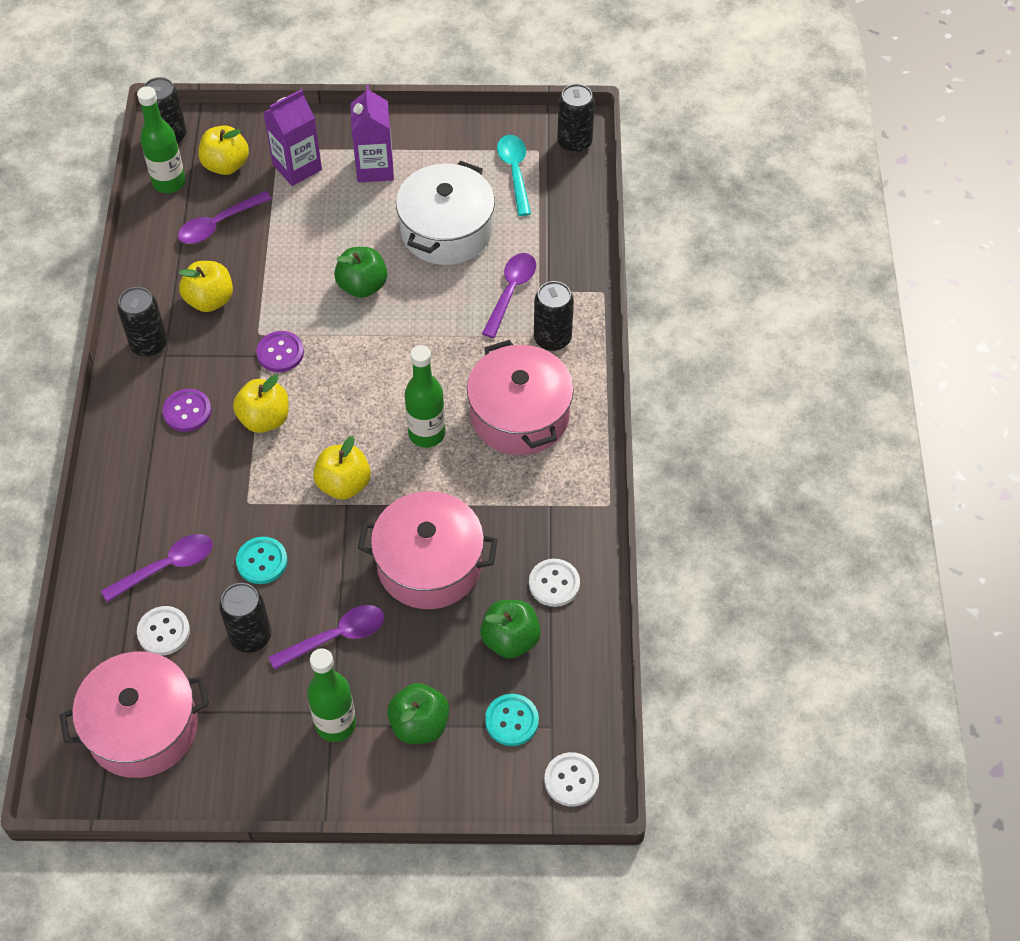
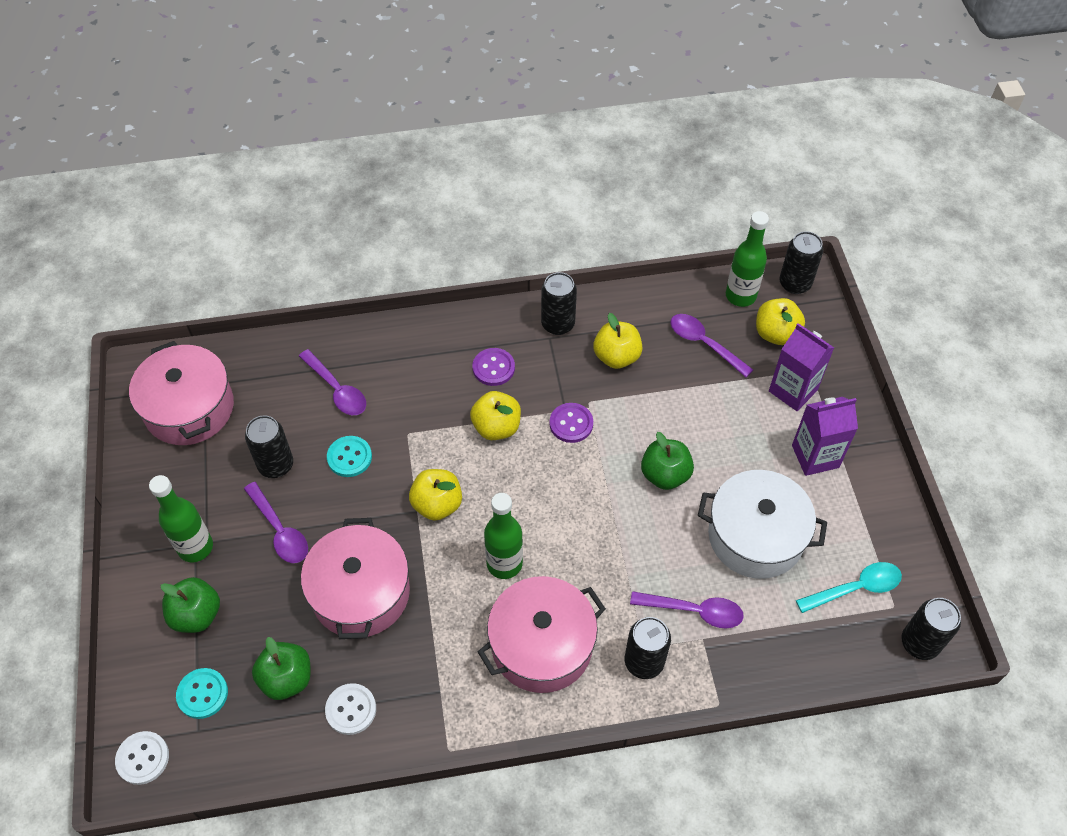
camera: 80 degrees right, 0 degrees up
(163, 632) = (276, 402): white button -> none

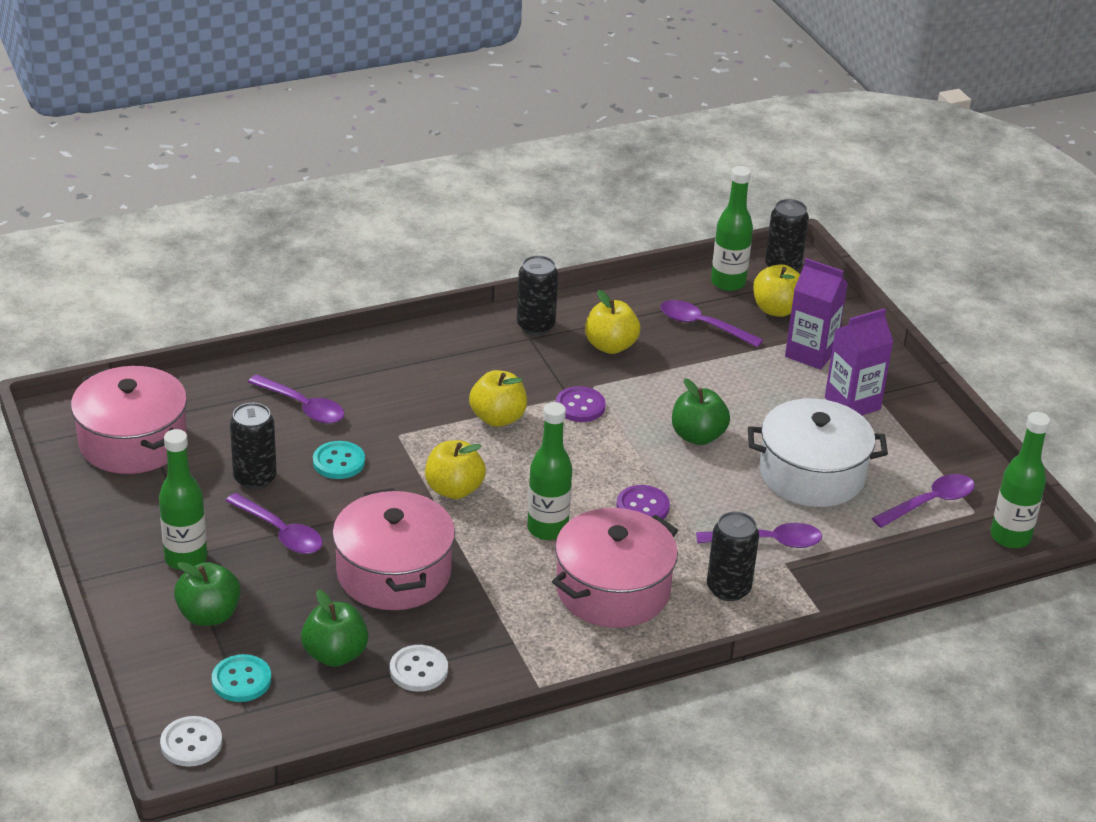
camera: 15 degrees left, 20 degrees down
(493, 368) = (476, 369): purple button -> purple button (642, 507)
(855, 588) = (930, 502): turquoise spoon -> purple spoon
(919, 643) = (1010, 537): black can -> green bottle

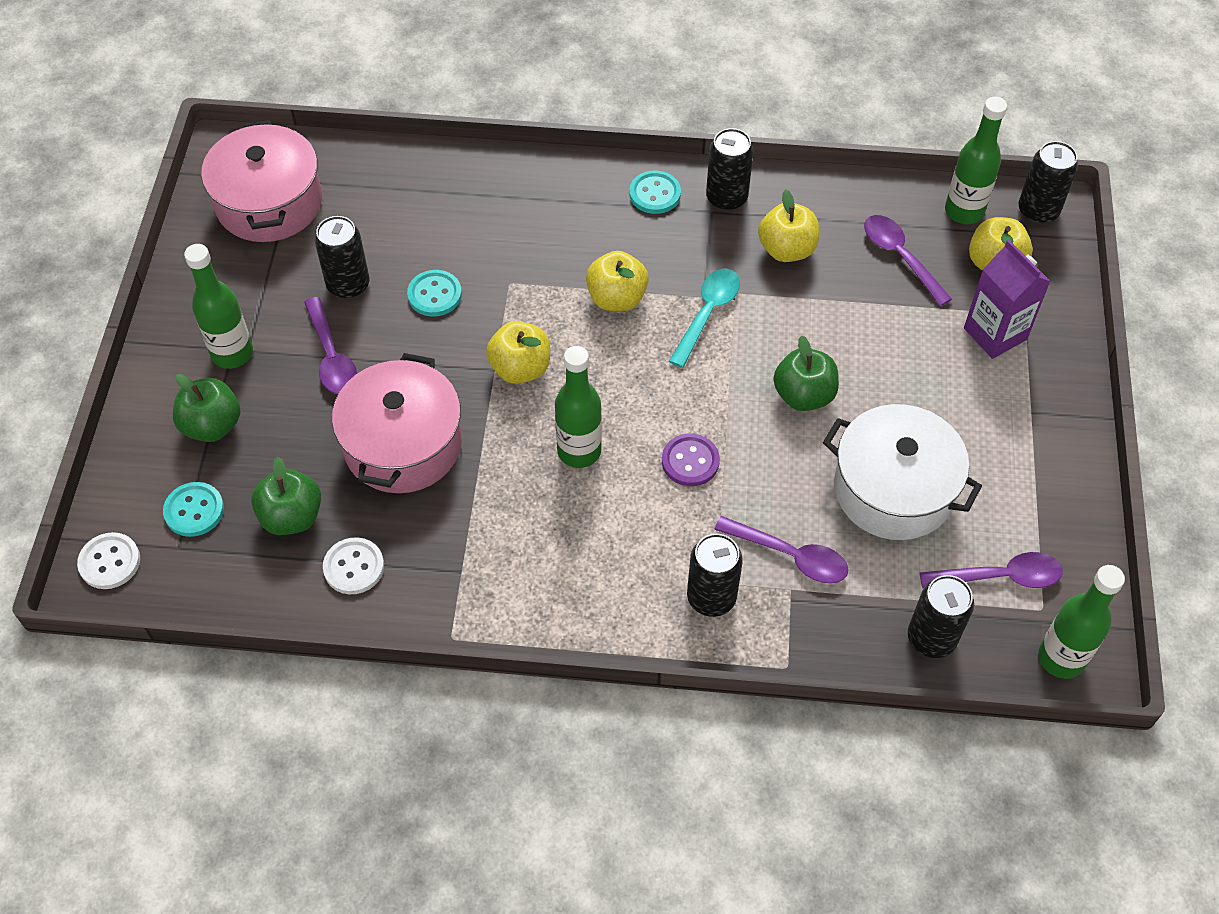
camera: 30 degrees right, 20 degrees up
(303, 407) = (443, 218): purple spoon -> none
(474, 339) = (655, 194): none -> turquoise button
(580, 406) = (707, 313): purple button -> turquoise spoon
(613, 590) = (595, 550): pink pot -> none
(852, 403) = (998, 415): purple carton -> none
(911, 557) = (931, 638): none -> black can

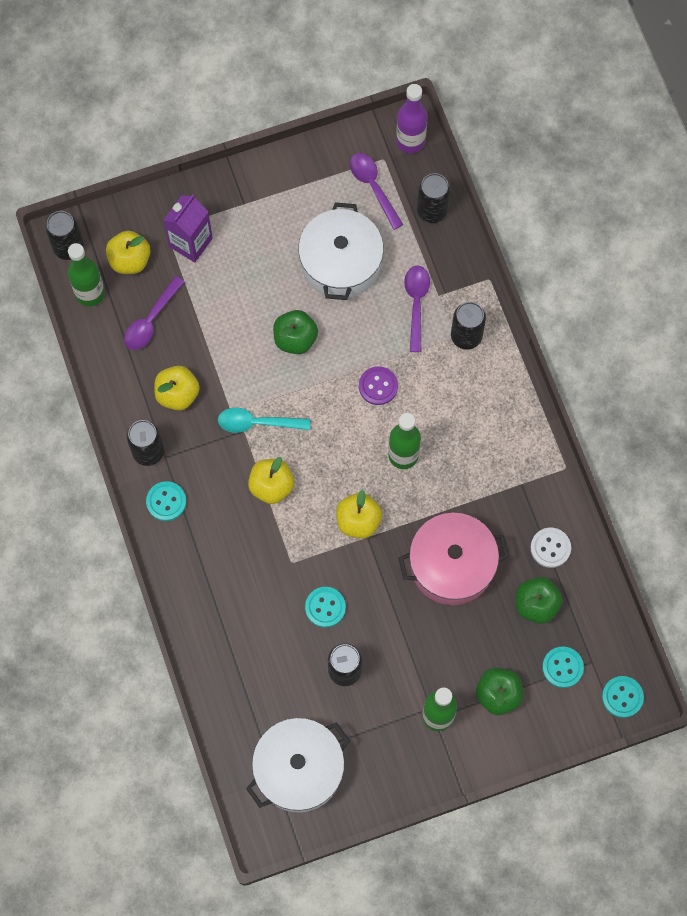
camera: 115 degrees left, 15 degrees up
(109, 562) = (622, 697): white button -> turquoise button
(269, 203) = (299, 769): pink pot -> white pot
(332, 356) = (408, 648): purple spoon -> none
(1061, 658) = (410, 141): green bottle -> purple bottle

